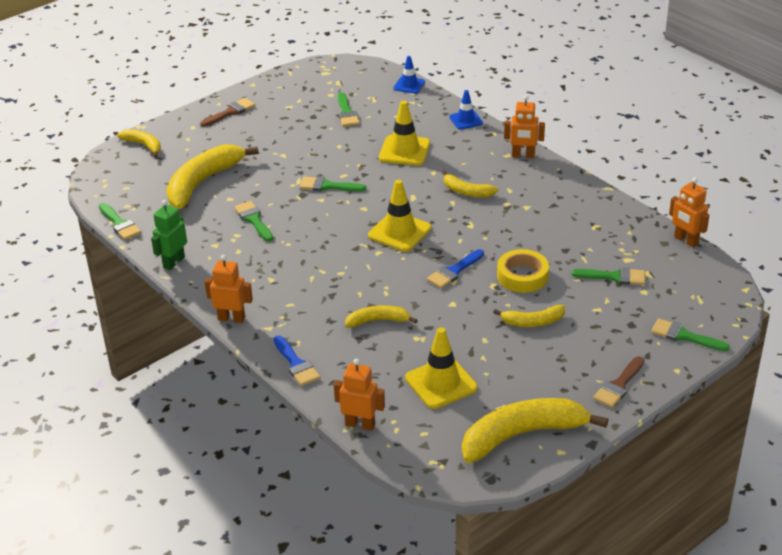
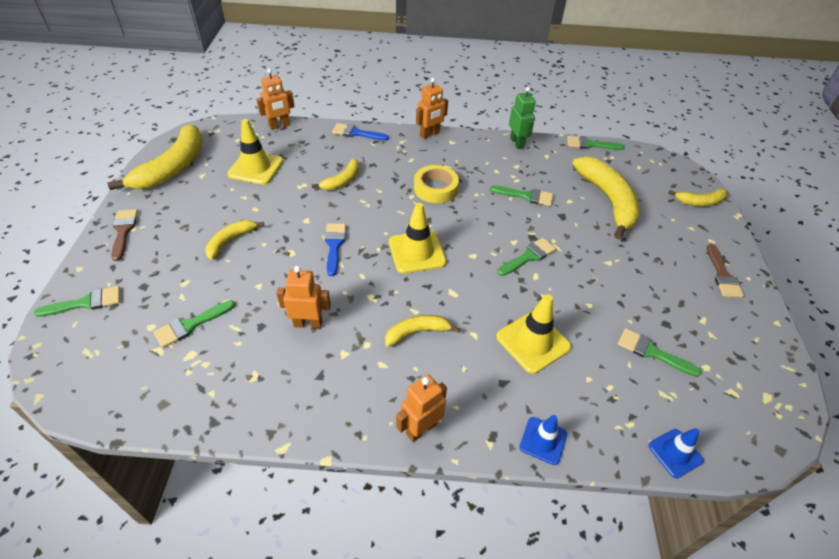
camera: 130 degrees right, 10 degrees up
(522, 276) = (275, 275): yellow tape -> yellow tape (435, 188)
(686, 240) = (138, 424): orange robot -> orange robot (308, 323)

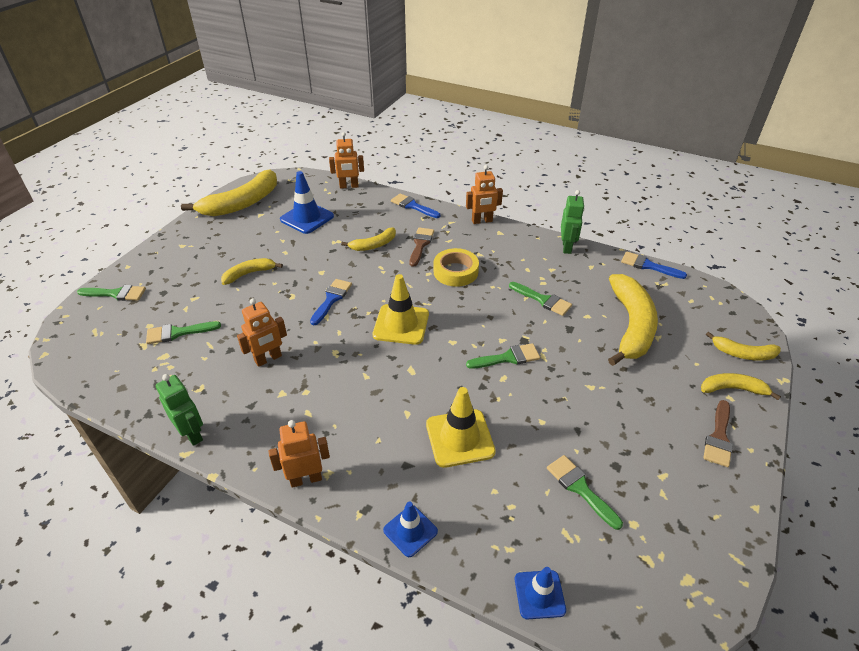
camera: 25 degrees right, 5 degrees down
(123, 231) = (175, 245): brown brush -> brown brush (420, 244)
(256, 168) = (307, 218): yellow traffic cone -> blue traffic cone
(277, 426) = (192, 434): none -> green robot
(308, 323) = (268, 359): orange robot -> orange robot turned 120 degrees clockwise
(417, 332) = (356, 395): yellow banana -> yellow banana (732, 389)
(590, 144) = (648, 266): green brush -> blue brush

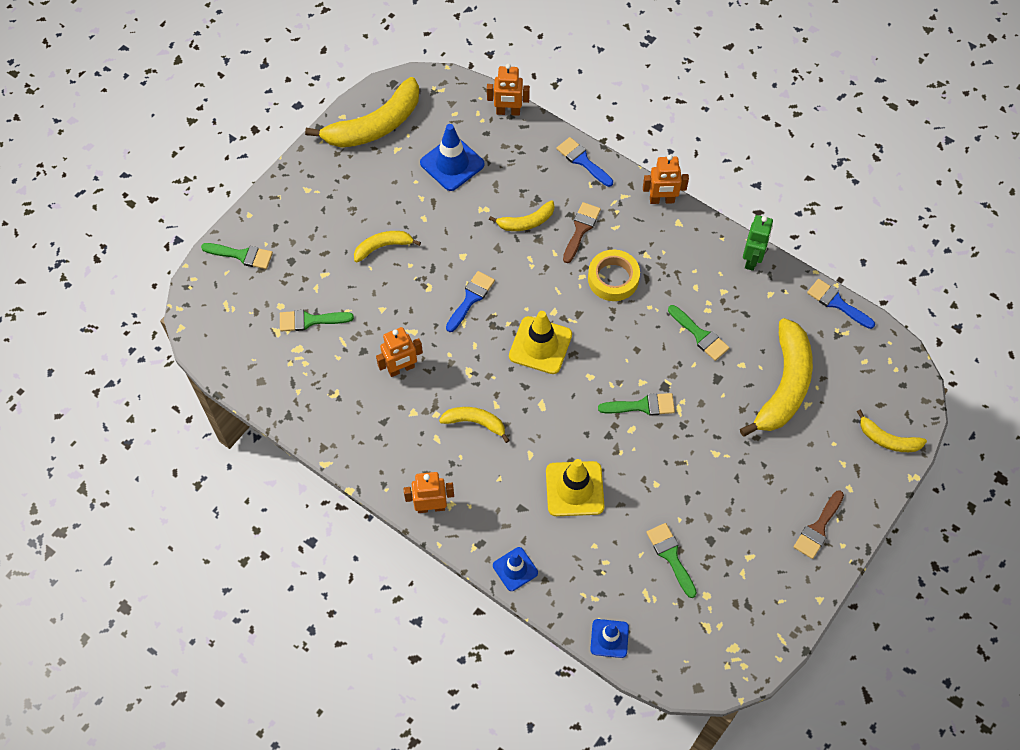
camera: 10 degrees right, 20 degrees up
(192, 434) = (330, 444): green robot -> none
(732, 389) = (856, 479): yellow banana -> yellow banana (475, 422)

